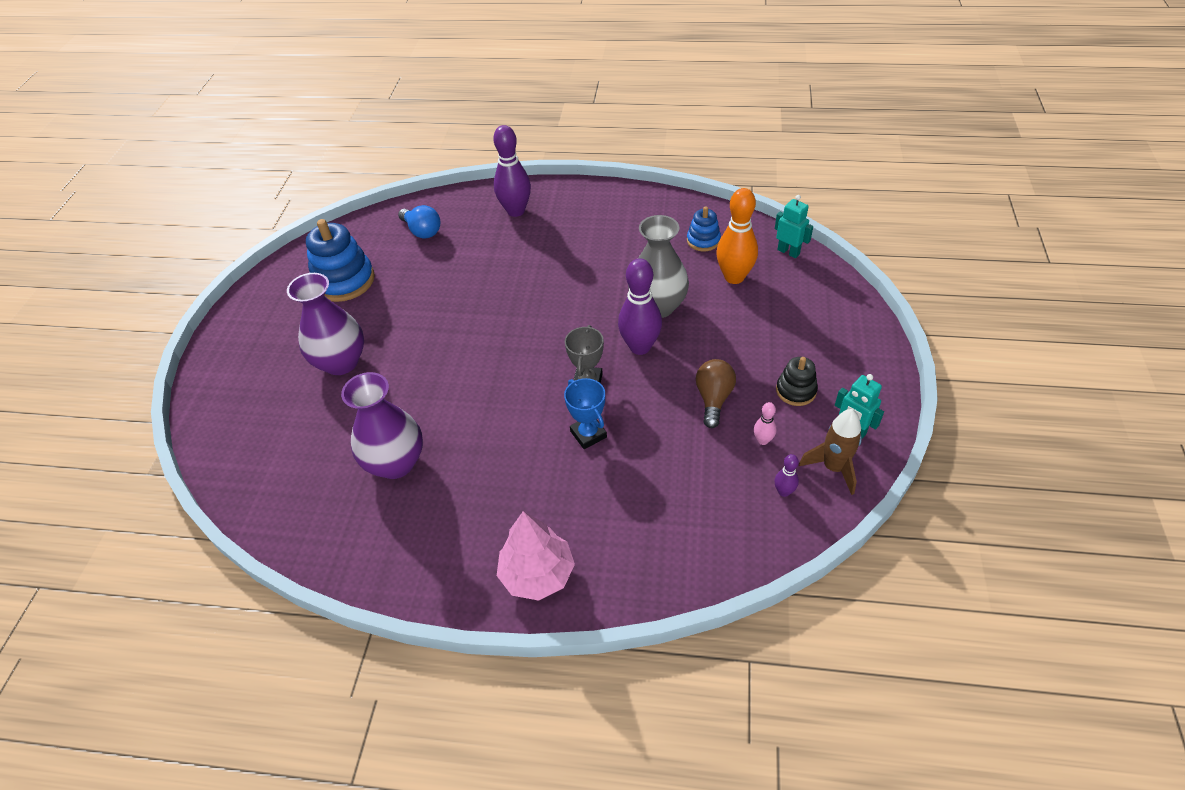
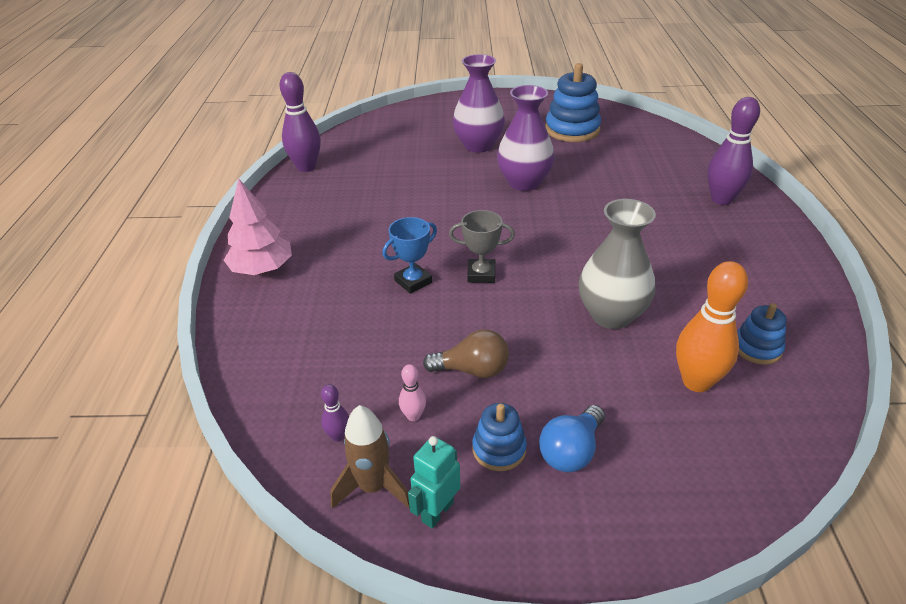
camera: 80 degrees right, 10 degrees down
(396, 463) = (377, 186): purple vase -> purple vase (524, 182)
(422, 231) = (657, 153): blue light bulb -> blue light bulb (571, 451)
(640, 347) = (540, 306): purple bowling pin -> purple bowling pin (306, 167)
(788, 252) = (784, 442): turquoise robot -> none
(796, 391) = (499, 449): black stacking toy -> blue stacking toy

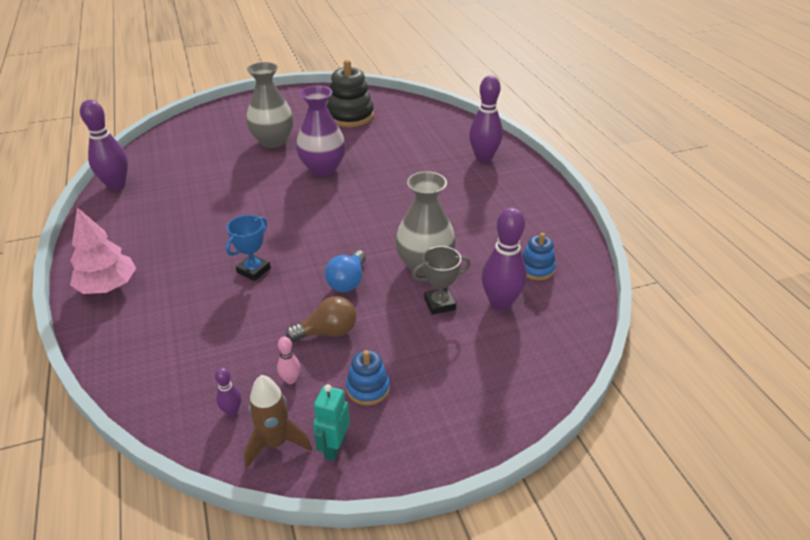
camera: 20 degrees left, 0 degrees up
(478, 145) = (273, 141): purple vase -> grey vase
(481, 274) = (310, 253): grey trophy -> grey trophy (439, 304)
(571, 451) = (423, 376): blue light bulb -> blue light bulb (348, 281)
(572, 130) = (350, 116): blue stacking toy -> black stacking toy
(696, 382) = (500, 303): orange bowling pin -> purple bowling pin

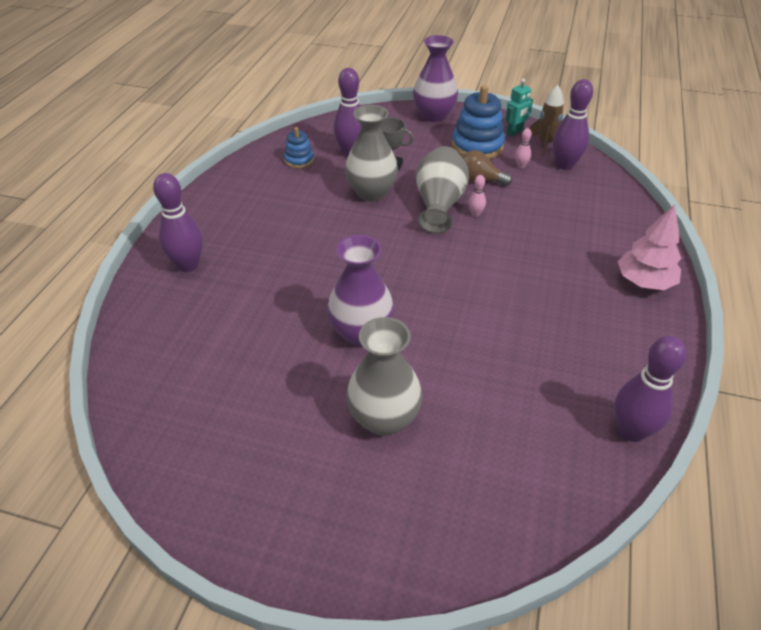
camera: 145 degrees left, 5 degrees up
(232, 411) = (565, 165): purple bowling pin -> purple bowling pin, size x2.15
(253, 270) = (508, 244): blue trophy -> none
(304, 287) = (475, 214): none -> pink bowling pin
(348, 281) = (439, 205): blue light bulb -> grey vase
(350, 116) = (237, 421): black stacking toy -> none
(368, 388) = (477, 146): blue stacking toy -> blue stacking toy, size x1.81
(474, 422) = (434, 115): none -> purple vase

